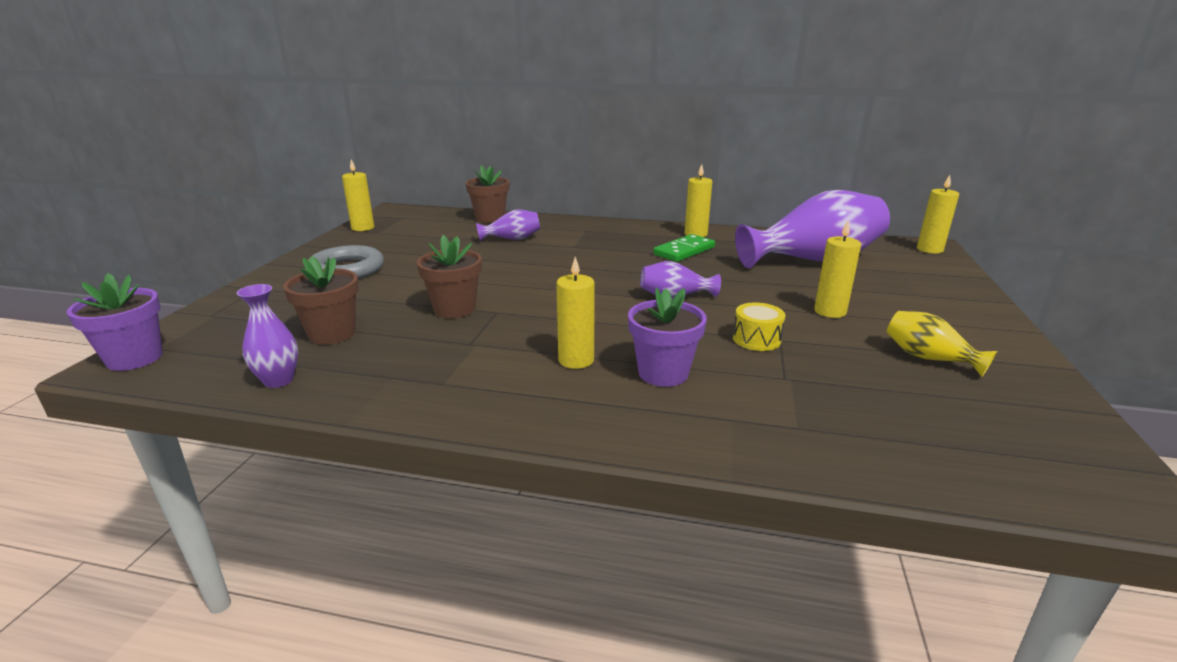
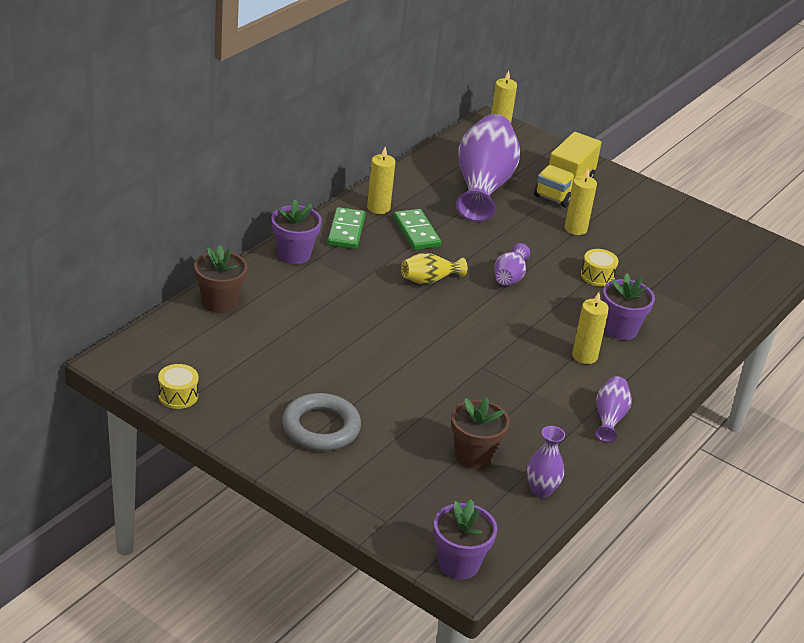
camera: 70 degrees left, 10 degrees up
(363, 228) = (178, 395): yellow candle -> yellow drum
(454, 309) = (464, 385): brown flower pot -> none
(512, 239) = (306, 309): purple vase -> purple vase (609, 418)
(582, 224) = (294, 254): none -> purple flower pot
(642, 231) = (346, 231): none -> green domino
(896, 293) = (564, 188): none -> yellow truck
(928, 358) = (655, 231): yellow vase -> yellow vase (429, 280)

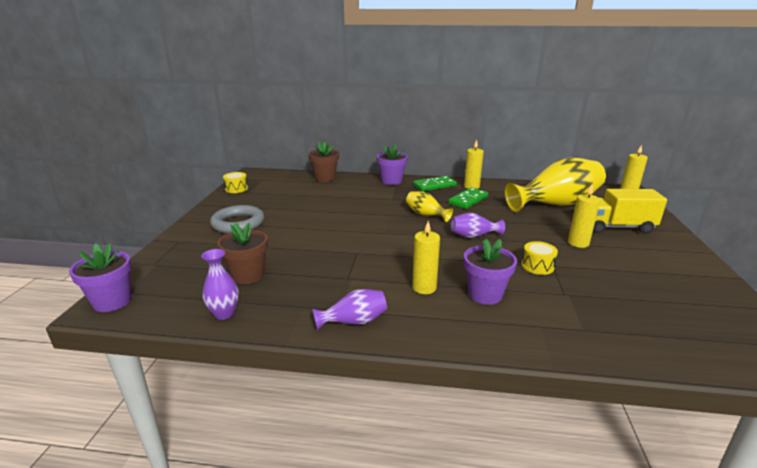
camera: 65 degrees right, 10 degrees down
(483, 186) = (555, 204): purple vase -> yellow vase

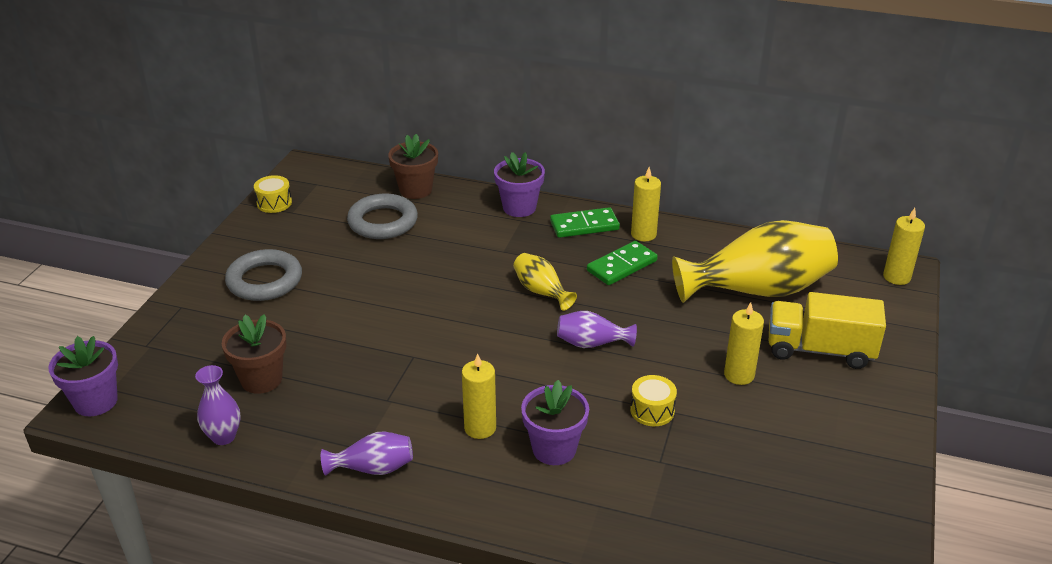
camera: 10 degrees right, 10 degrees up
(310, 192) = (383, 222): none -> grey ring

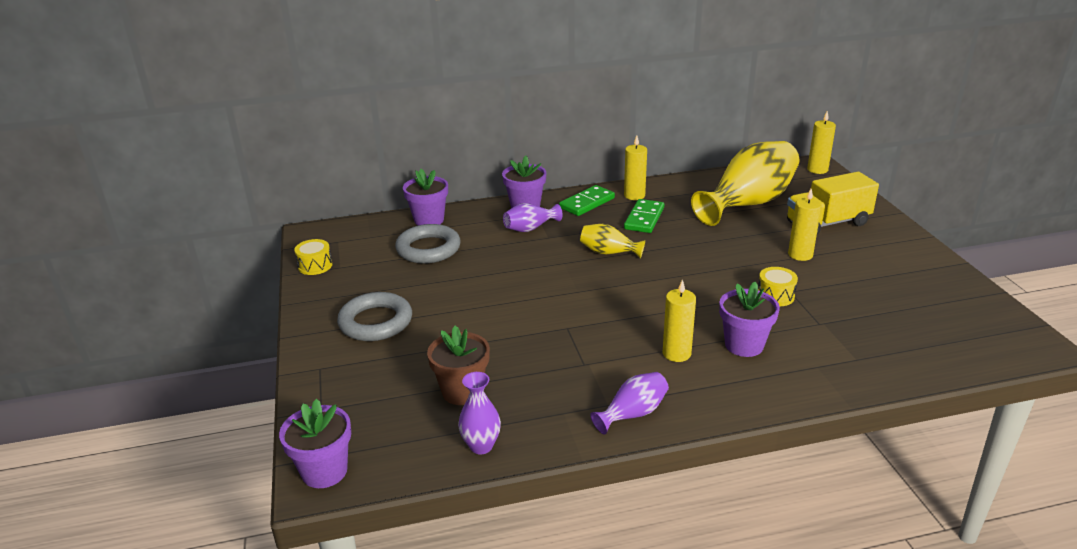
camera: 30 degrees left, 5 degrees down
(415, 190) = (429, 220): brown flower pot -> purple flower pot
(591, 343) = (684, 271): purple vase -> purple vase (530, 228)

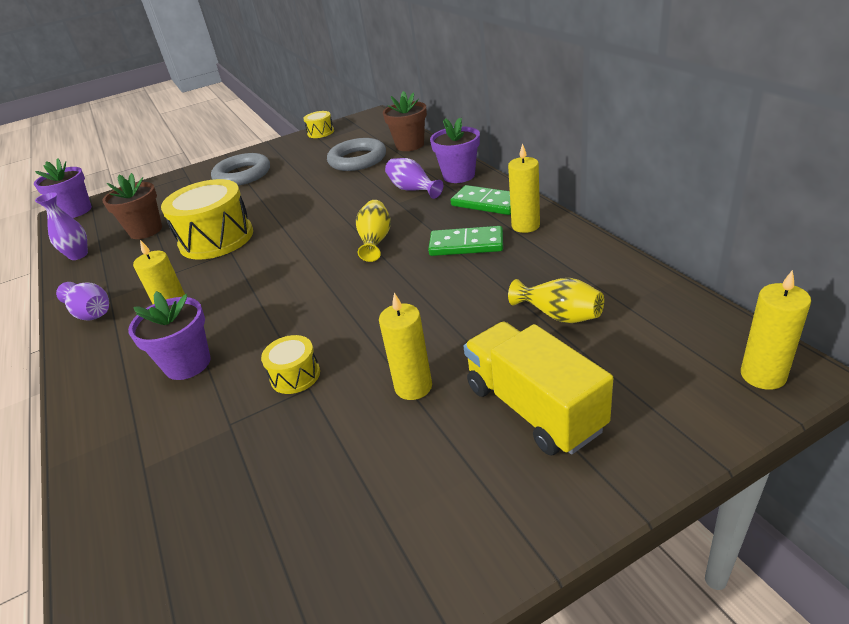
camera: 80 degrees right, 5 degrees up
(429, 220) = (410, 145): purple flower pot -> brown flower pot
(531, 337) = (216, 239): none -> yellow drum
(748, 203) = (559, 315): yellow vase -> yellow vase, size x0.47

